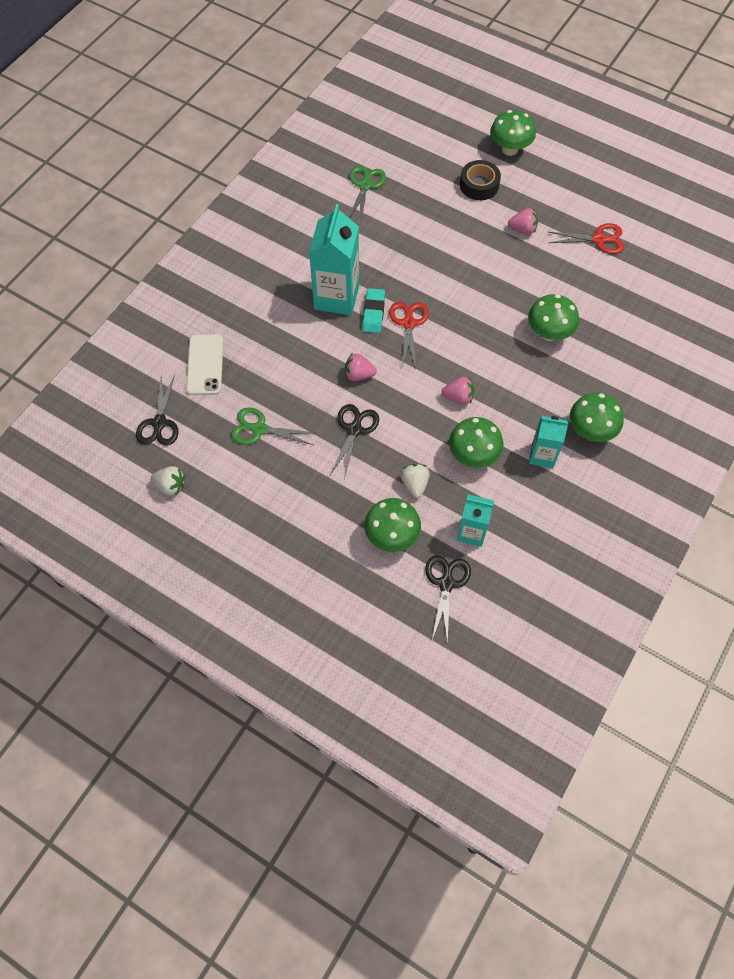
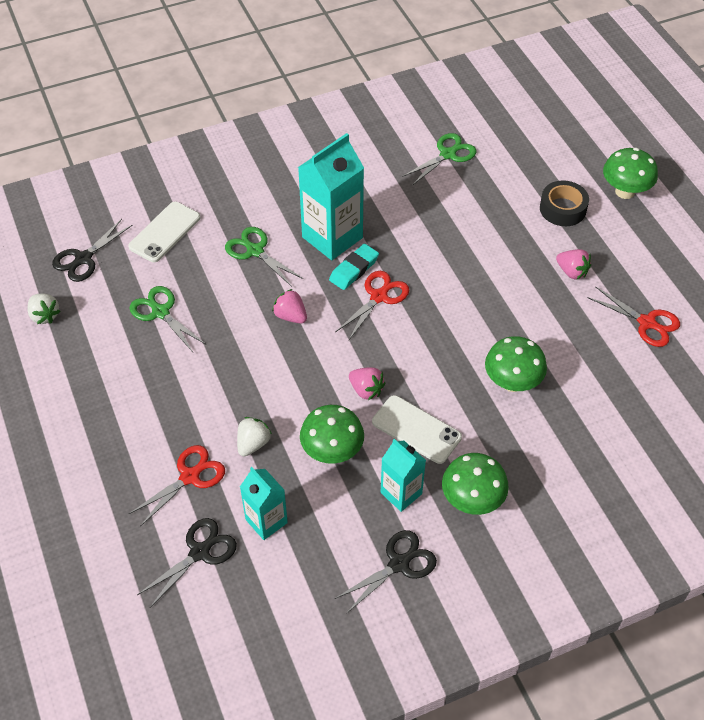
camera: 35 degrees right, 10 degrees down
(288, 340) = (255, 251): none -> green scissors
(354, 429) = (242, 362): black scissors -> black scissors (399, 564)
(392, 536) = (190, 476): green mushroom -> red scissors
(515, 405) = (416, 429): none -> white phone

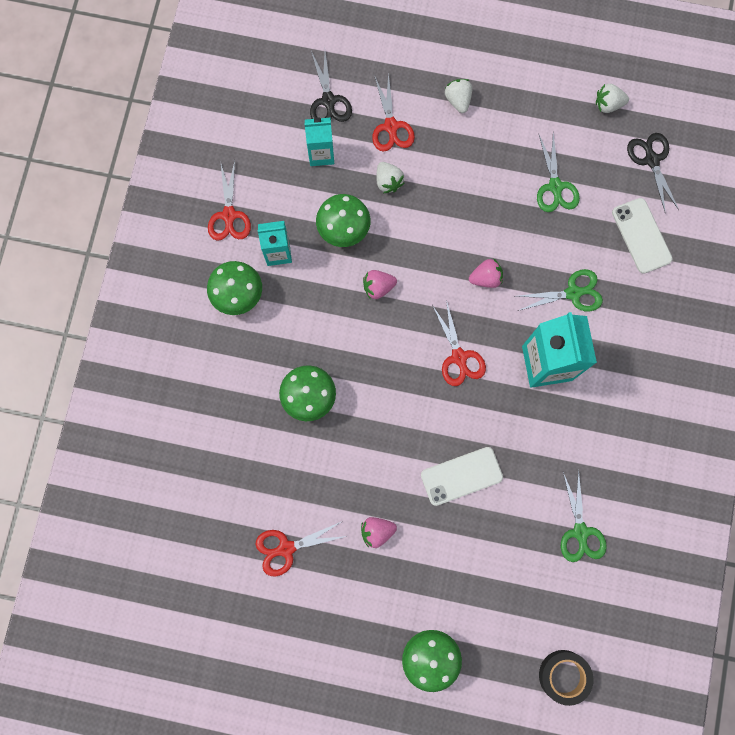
camera: 125 degrees right, 25 degrees up
(119, 435) = (458, 100): none -> white strawberry
(160, 312) = (555, 186): green scissors -> green scissors turned 90 degrees clockwise
(354, 269) = (500, 357): turquoise eraser -> none
(399, 564) = (229, 215): black scissors -> red scissors
(416, 429) = (320, 298): white phone -> white phone (461, 476)
(562, 209) = (448, 582): black tape -> black tape (564, 675)

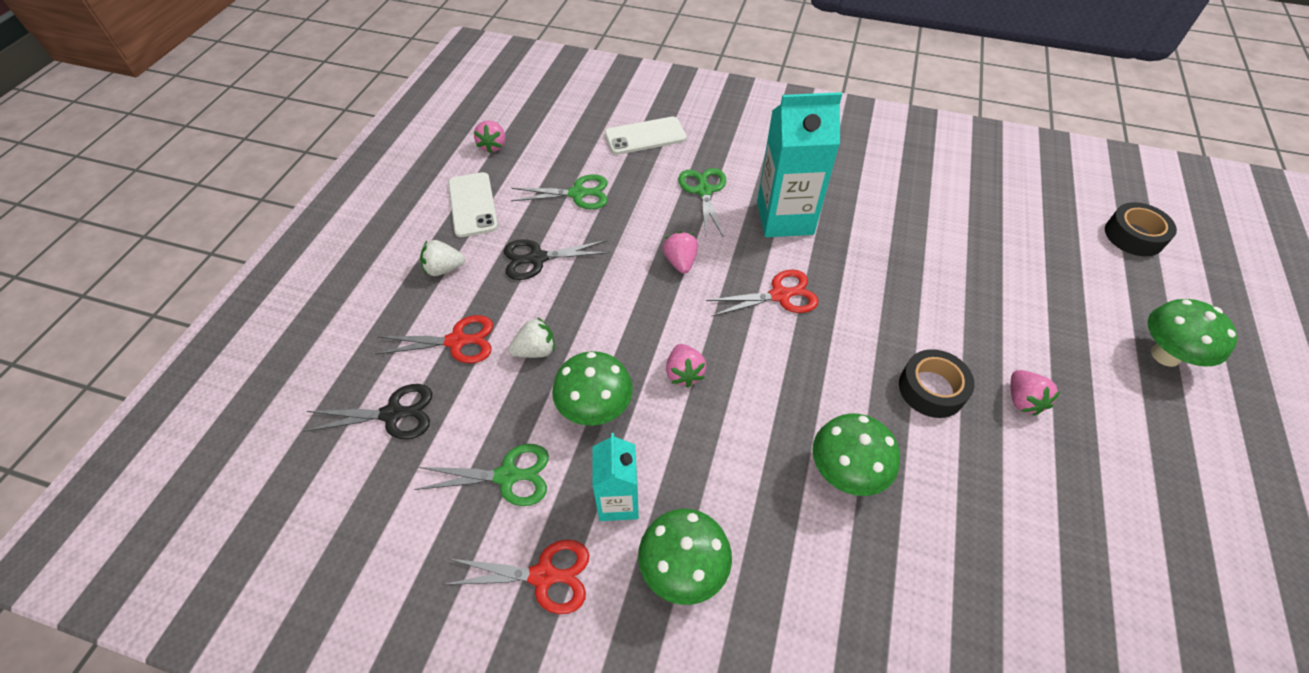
camera: 85 degrees left, 25 degrees down
(286, 548) = (1080, 520): red scissors -> none
(321, 154) = (473, 430): turquoise carton -> none
(381, 465) = (931, 389): none -> black tape
(461, 476) = (929, 305): white phone -> white phone (472, 205)
(580, 532) = (971, 209): green scissors -> green scissors (507, 476)
(608, 104) = (493, 146): white strawberry -> pink strawberry
(651, 160) = (564, 122): black scissors -> black scissors (537, 258)

